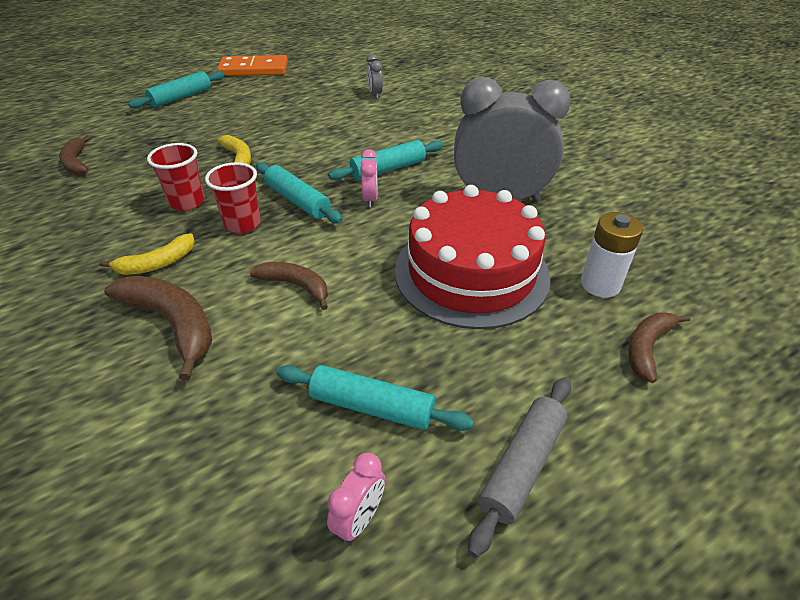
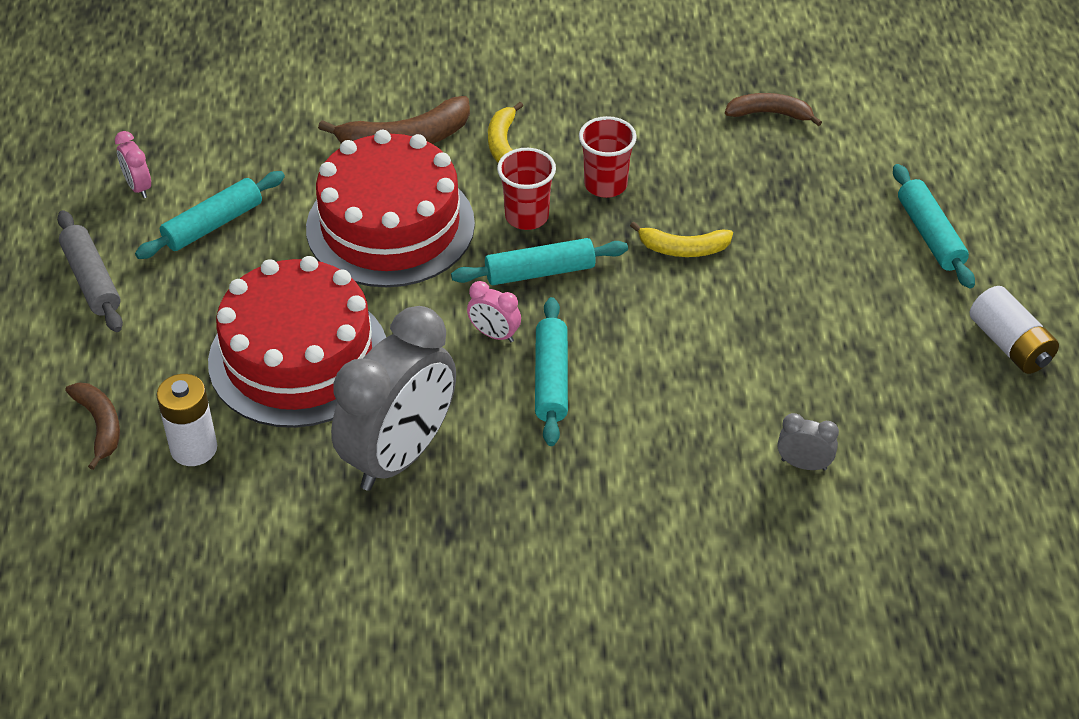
camera: 120 degrees right, 5 degrees up
(254, 69) = (1010, 345): orange domino -> white battery
(295, 286) = (390, 226): brown banana -> red cake

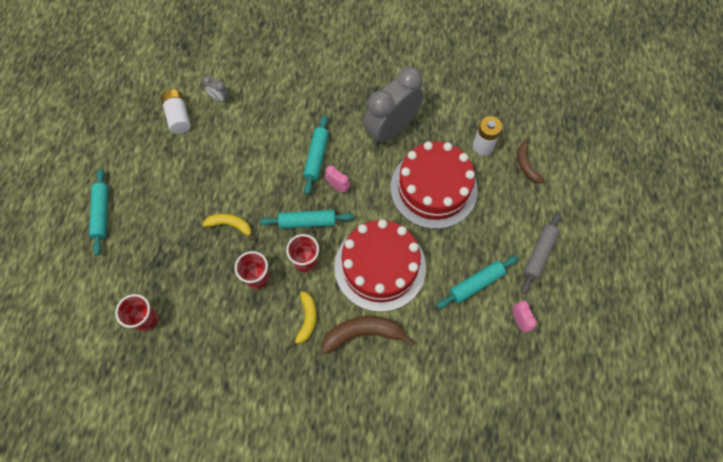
camera: 170 degrees left, 20 degrees up
(92, 280) = (539, 254): grey rolling pin -> grey rolling pin turned 45 degrees clockwise
(770, 114) = (146, 319): brown banana -> red cup
(1010, 345) = (100, 142): white battery -> white battery (178, 116)

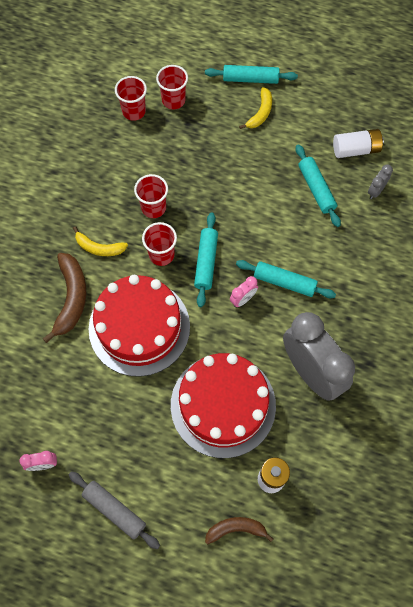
camera: 100 degrees right, 0 degrees up
(130, 282) = (173, 100): none -> red cup
(230, 225) = (216, 189): yellow banana -> yellow banana (260, 113)
(476, 284) = (96, 426): turquoise rolling pin -> turquoise rolling pin (316, 189)

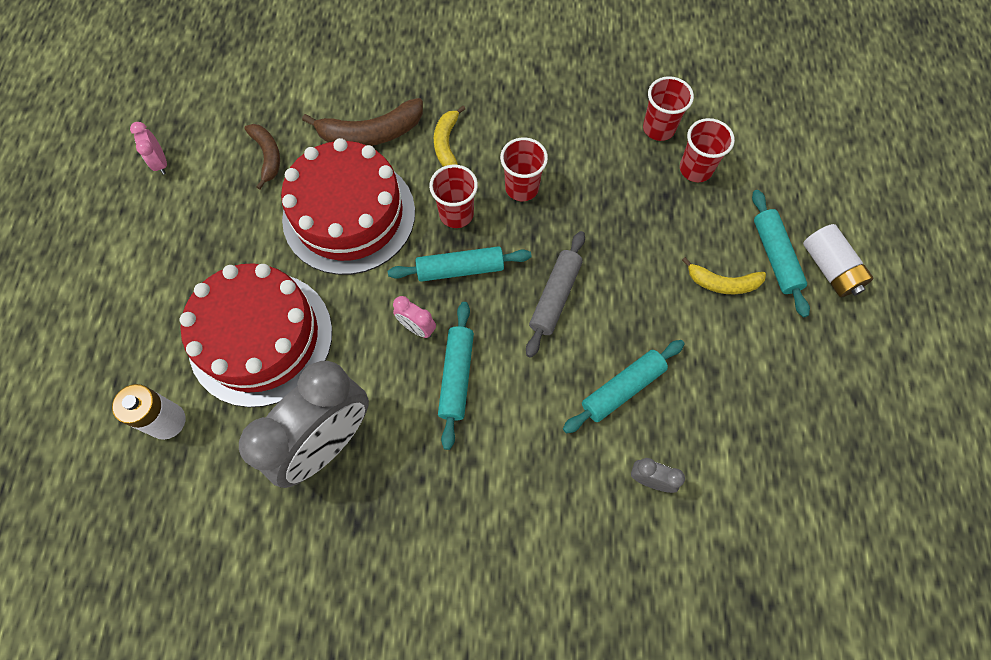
camera: 75 degrees right, 0 degrees up
(114, 510) = (112, 249): grey rolling pin -> grey rolling pin (555, 297)
(236, 529) = (98, 392): brown banana -> brown banana (267, 156)
(356, 149) = (714, 434): white battery -> white battery (830, 269)

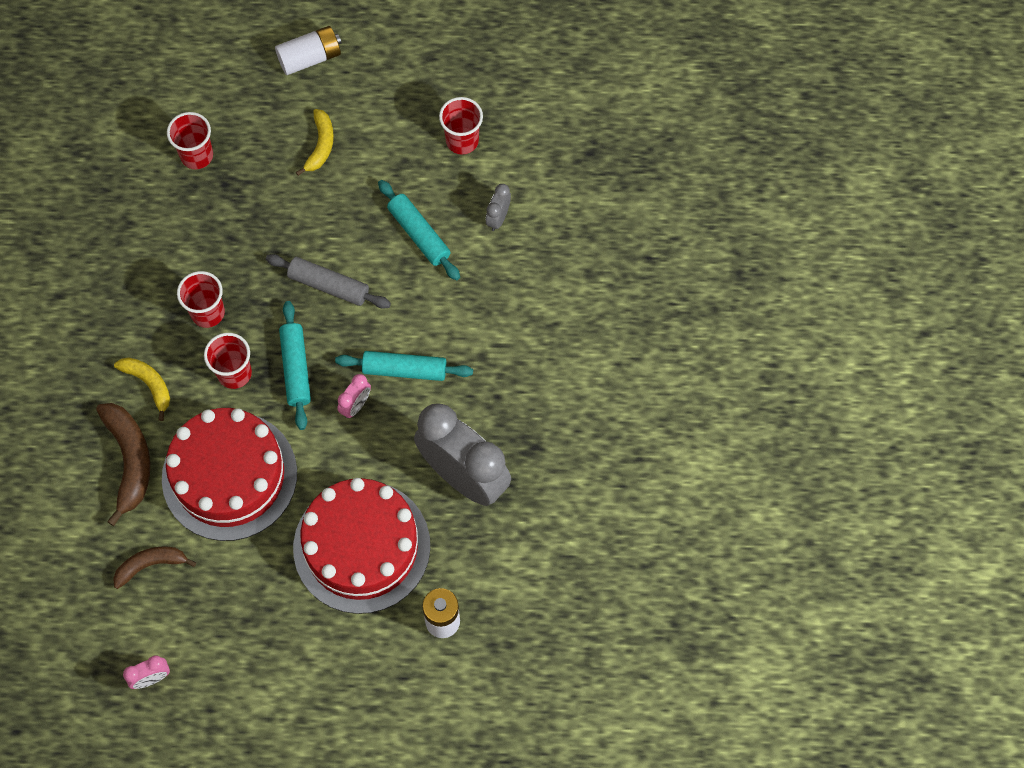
camera: 90 degrees left, 0 degrees up
(447, 143) = (149, 384): yellow banana -> yellow banana turned 135 degrees counterclockwise
(658, 128) = (146, 184): red cup -> red cup (462, 141)
(775, 256) = (295, 100): turquoise rolling pin -> none

